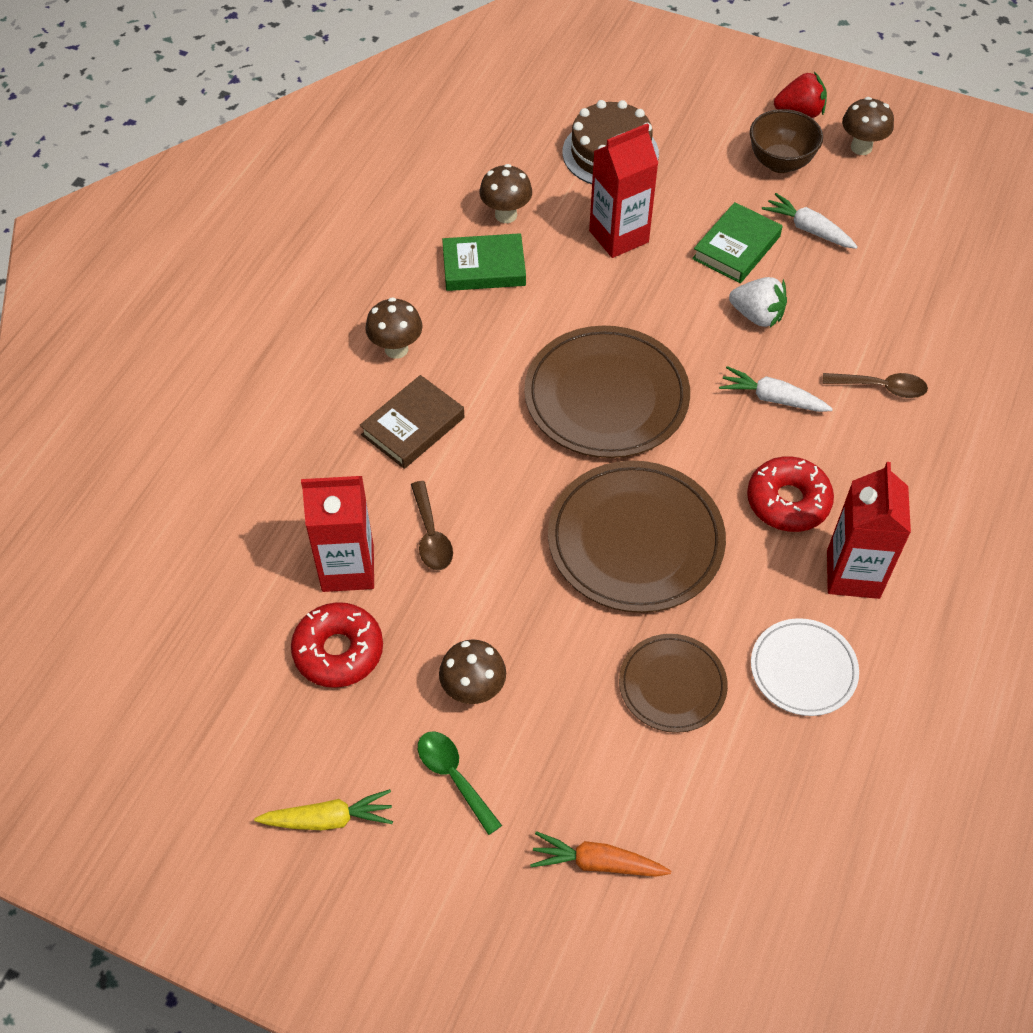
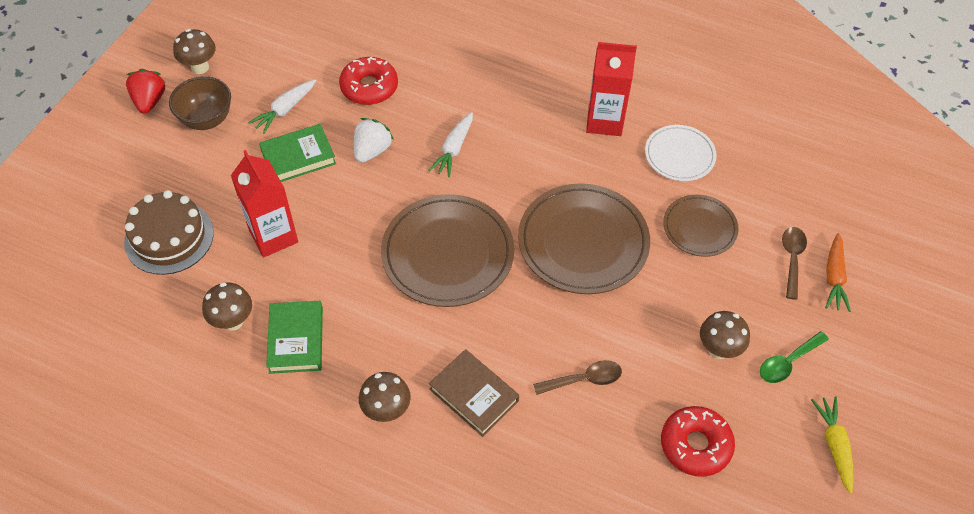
camera: 90 degrees left, 0 degrees up
(348, 568) = (618, 441): red carton -> none
(736, 248) = (298, 157): green book -> green book turned 60 degrees counterclockwise
(788, 501) = (546, 149): red donut -> red donut (369, 87)
(881, 387) = (446, 86): brown spoon -> brown spoon (792, 259)

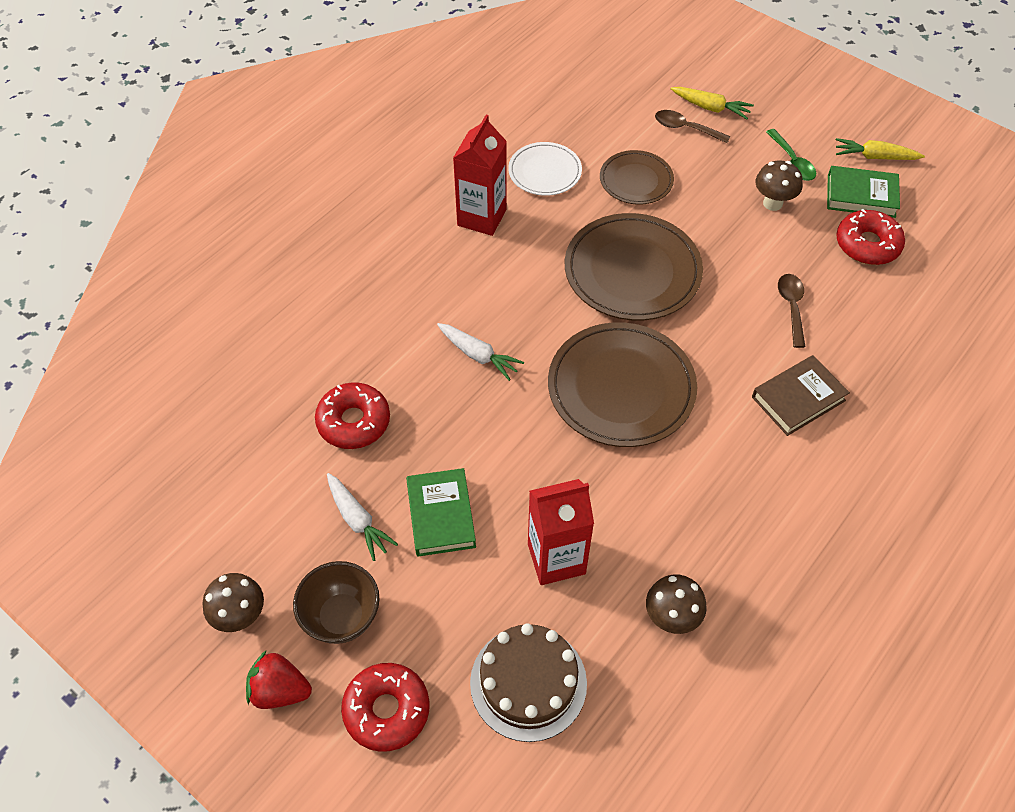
camera: 75 degrees left, 0 degrees up
(141, 160) = (387, 710): none -> red donut
(296, 340) = (707, 553): green book -> green book (861, 196)
(372, 150) = (455, 435): white strawberry -> none
(386, 410) = (807, 478): brown mushroom -> none
(834, 277) = (710, 108): orange carrot -> yellow carrot

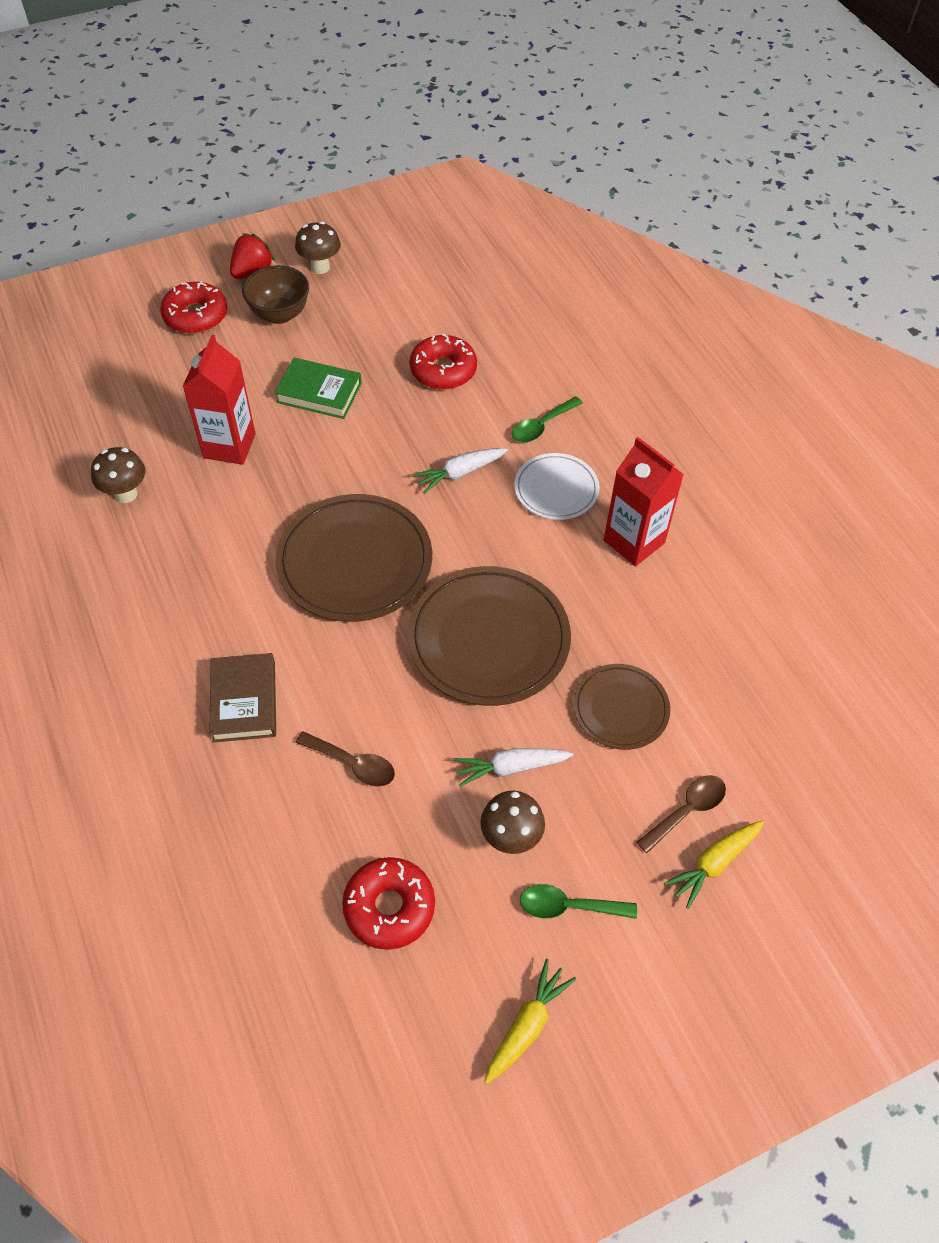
camera: 115 degrees right, 0 degrees up
(357, 520) = (351, 345): white carrot -> white carrot (510, 767)
(387, 318) = (541, 426): none -> green spoon
(528, 682) = (151, 392): brown cake -> none
(544, 172) = (677, 625): white plate -> white plate (556, 489)
(861, 196) = (468, 955): green book -> none

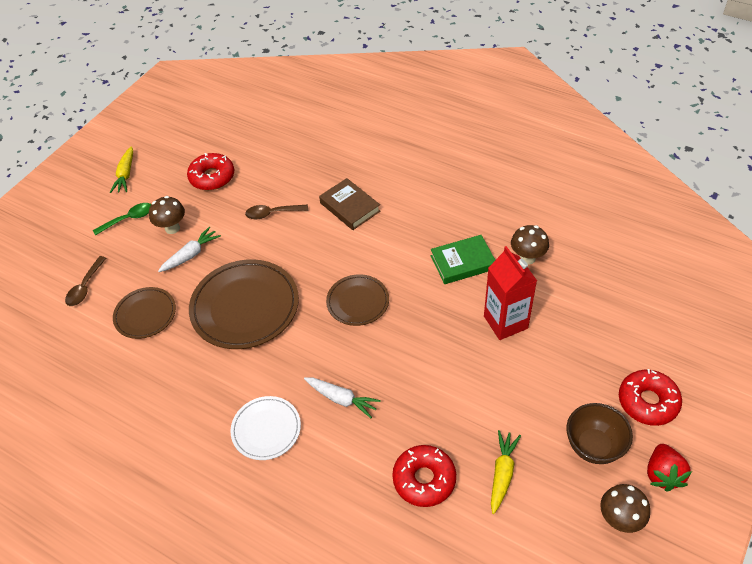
camera: 150 degrees right, 5 degrees down
(319, 392) = (492, 398): green book -> green book (463, 262)
(355, 562) = (358, 302): brown plate -> brown plate, size x0.57
(460, 473) = (341, 399): white carrot -> white carrot turned 90 degrees clockwise
(541, 426) = (311, 477): green spoon -> none
(634, 541) = (188, 423): red carton -> none
(714, 863) = (62, 272): yellow carrot -> yellow carrot (502, 473)

